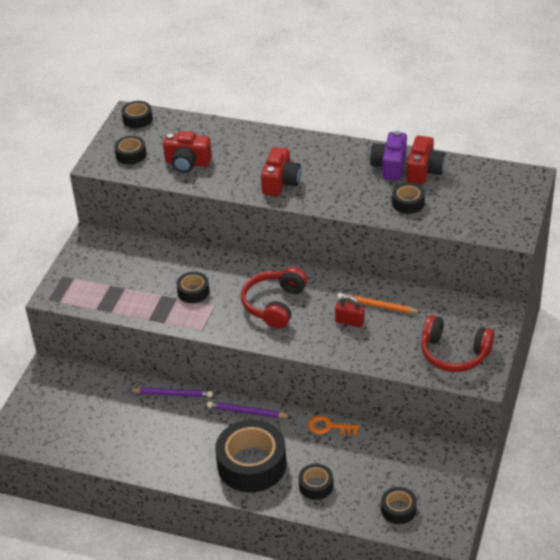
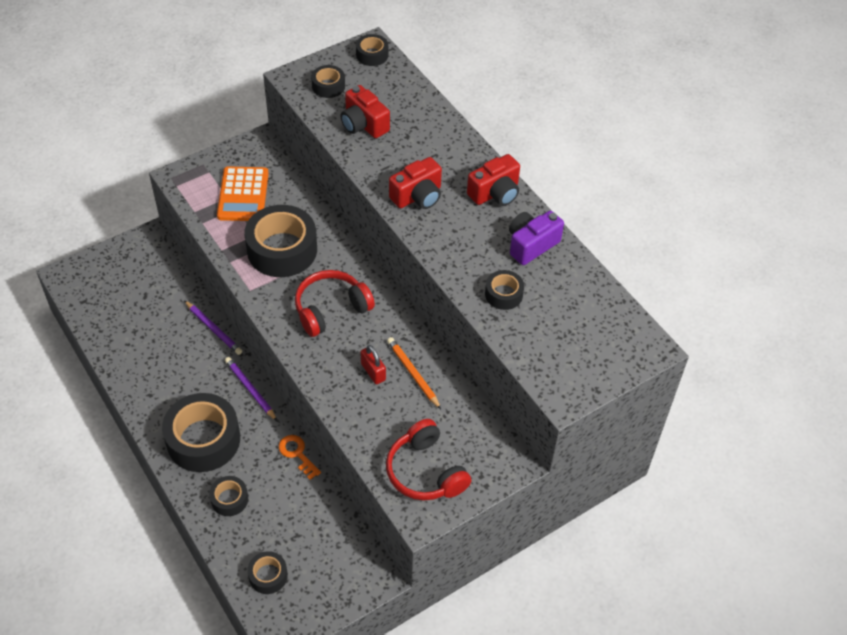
camera: 35 degrees right, 10 degrees up
(120, 276) = (243, 195): none -> orange calculator
(193, 292) = (282, 250): black tape -> black tape, size x2.04
(424, 171) = (556, 271): red camera -> red camera (495, 193)

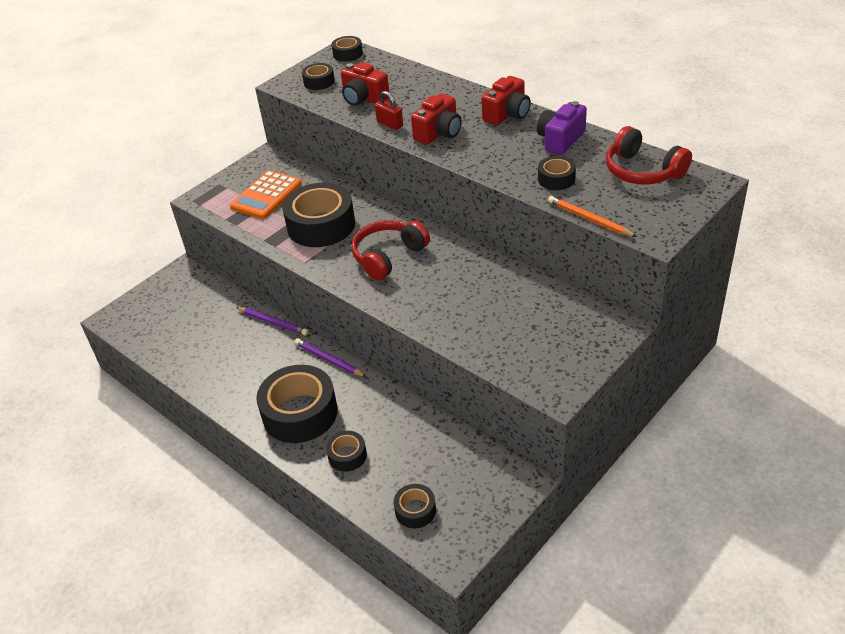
camera: 10 degrees left, 10 degrees down
(243, 195) = (266, 196): orange calculator -> orange calculator turned 45 degrees clockwise
(297, 454) = (398, 399): orange key -> none
(373, 372) = (452, 292): red padlock -> red padlock (390, 124)
(413, 373) = (490, 284): orange pencil -> orange pencil (589, 219)
(425, 471) = (542, 355): red headphones -> red headphones (642, 171)

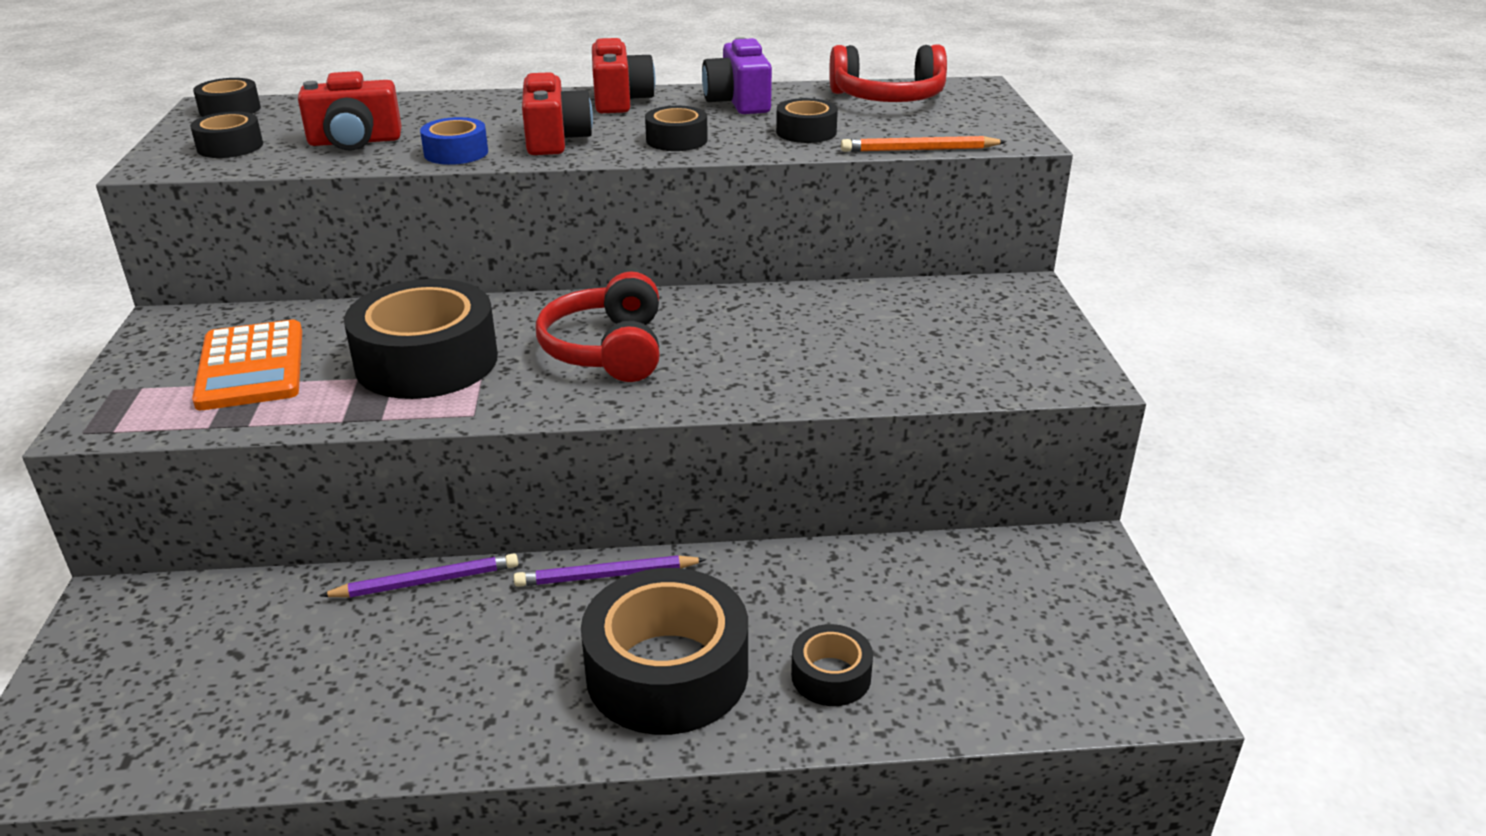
camera: 50 degrees left, 10 degrees down
(390, 124) = (456, 153): red padlock -> blue tape
(415, 510) = (1030, 674): black tape -> black tape (676, 140)

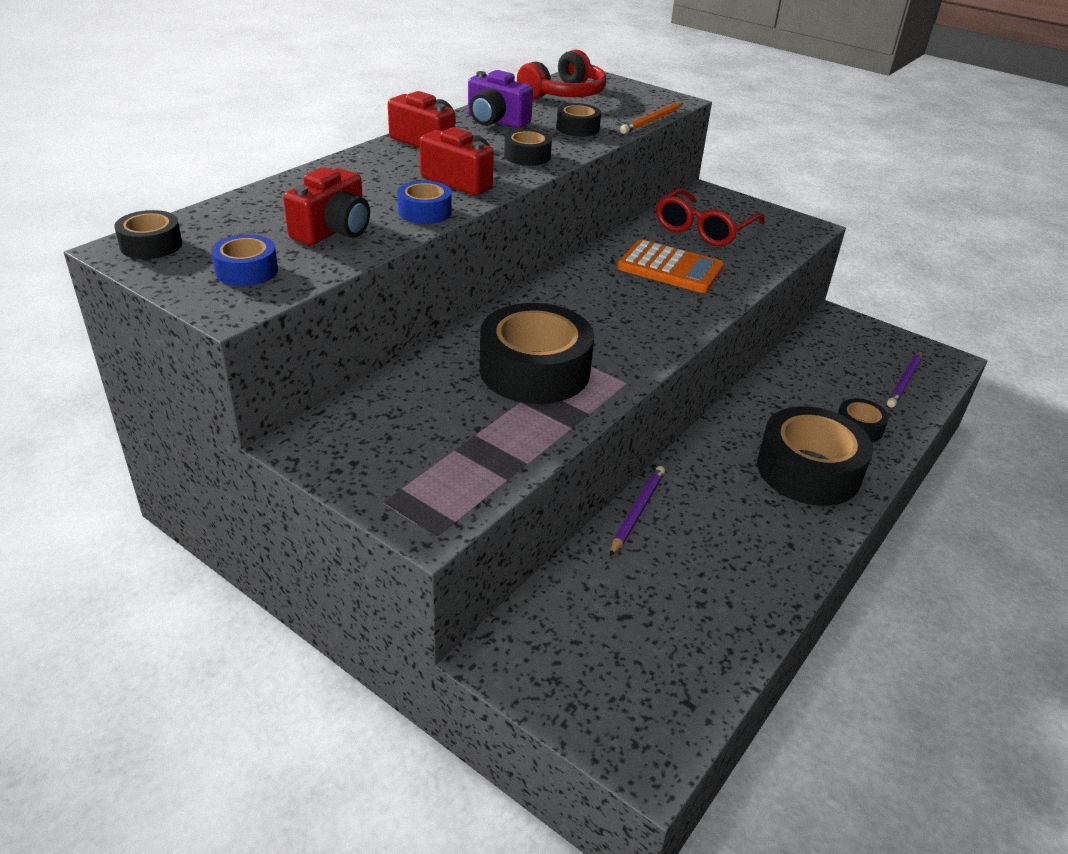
camera: 50 degrees left, 5 degrees up
(230, 146) = (246, 270): black tape -> blue tape
(251, 367) = (440, 433): orange calculator -> orange calculator (670, 268)
(606, 576) = (706, 449): purple pencil -> purple pencil (904, 381)
(607, 350) = (609, 313): red headphones -> none
(920, 322) = (704, 229): none -> red glasses

